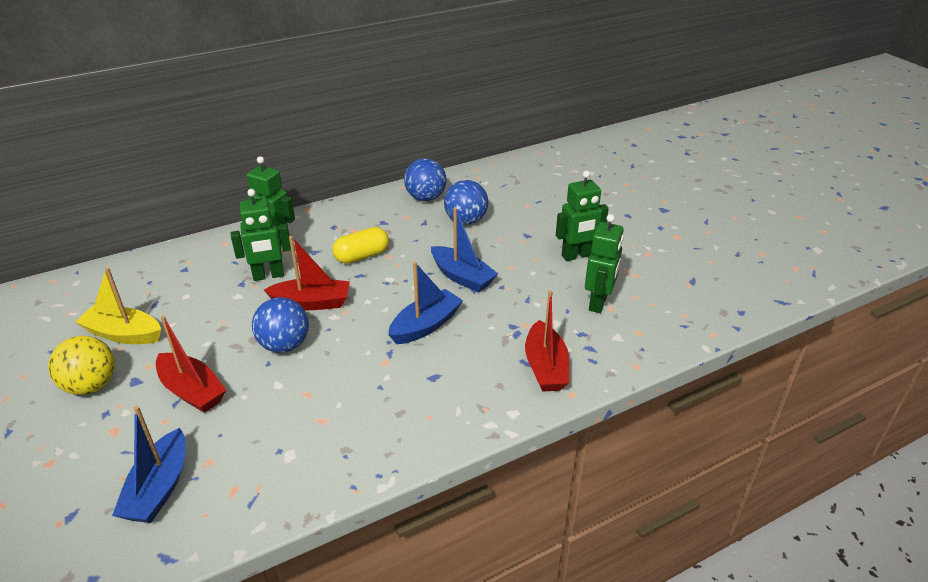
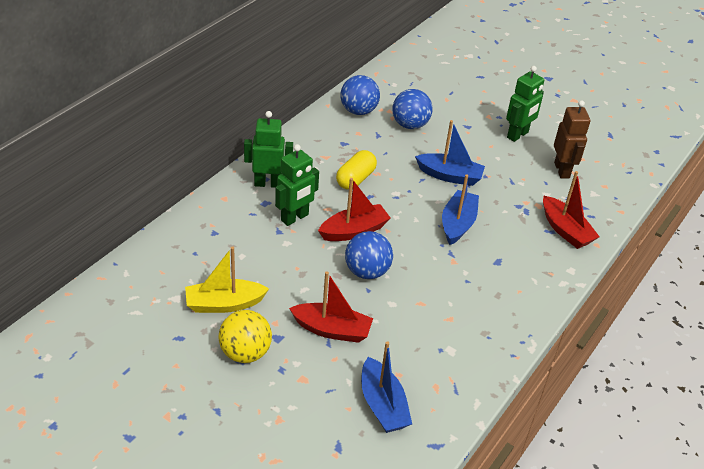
camera: 30 degrees left, 5 degrees up
(598, 303) = (562, 170): green robot -> brown robot

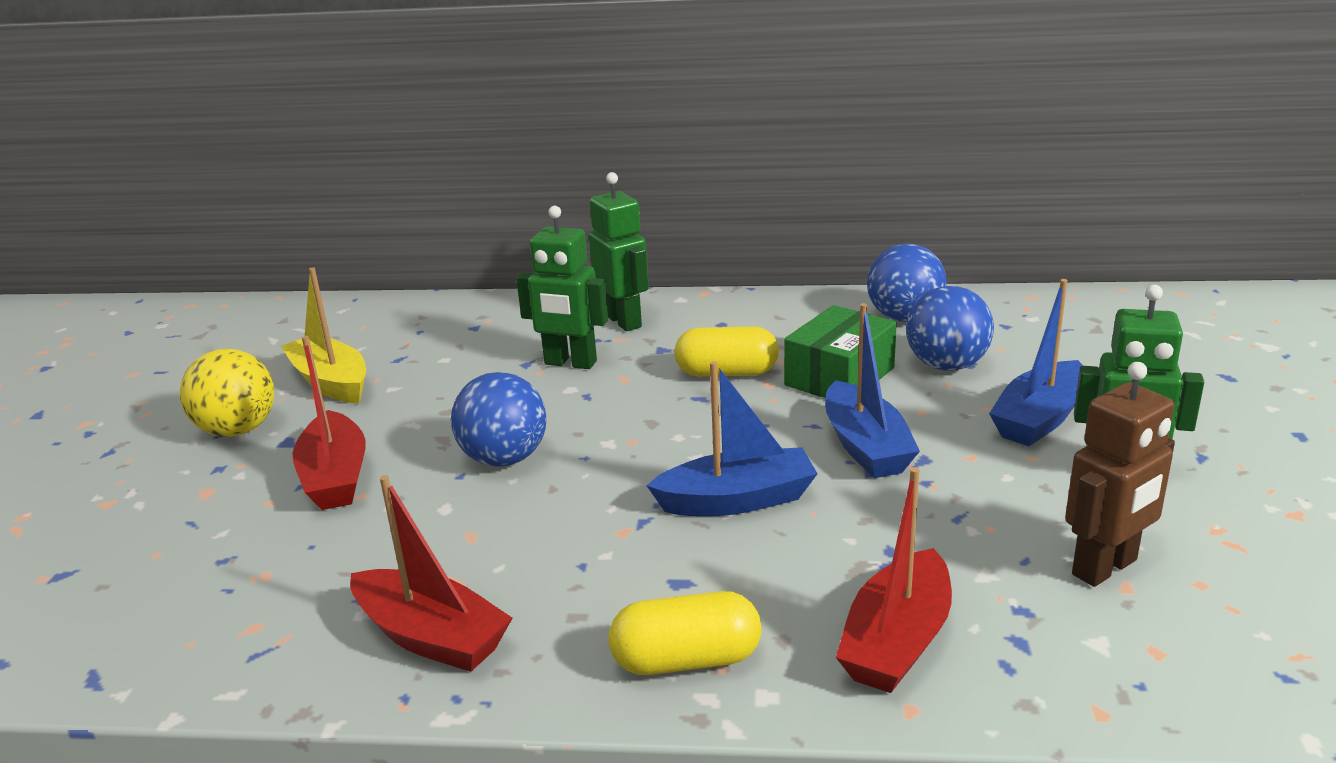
camera: 65 degrees right, 15 degrees down
(354, 231) = (595, 415): red boat -> red boat (431, 637)
(382, 405) = (177, 584): blue boat -> blue boat (1039, 419)
(391, 153) = (839, 376): none -> green box
(542, 279) = (686, 660): none -> yellow capsule

